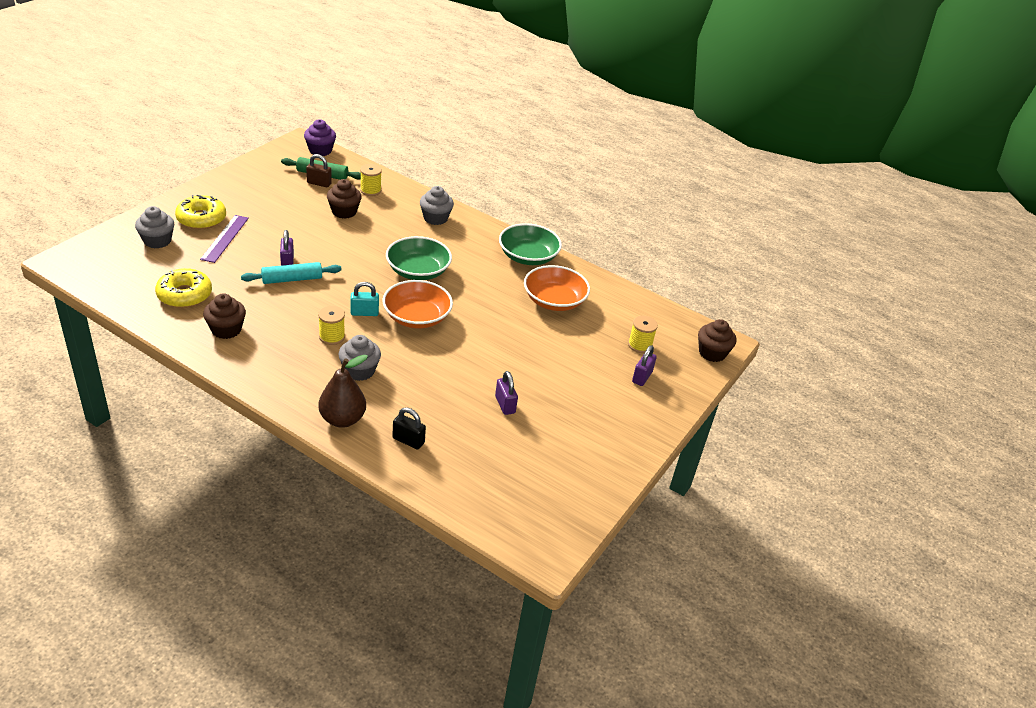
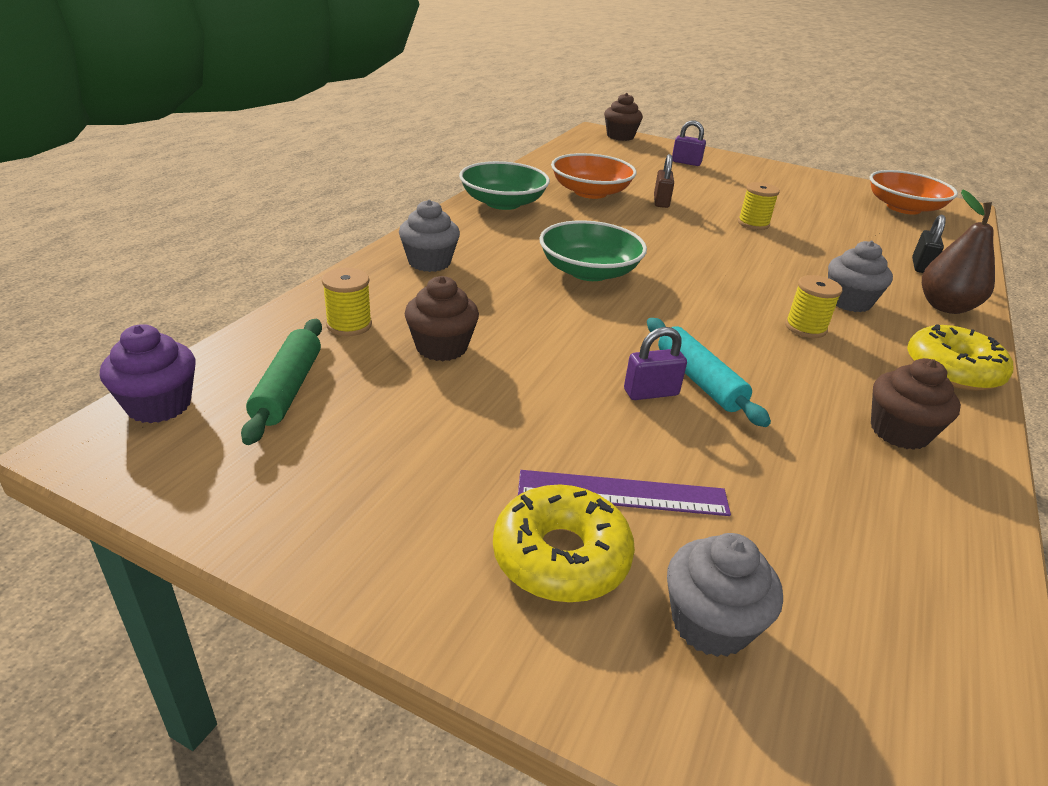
camera: 95 degrees left, 5 degrees down
(184, 295) = (863, 510): yellow donut -> yellow donut (952, 370)
(319, 183) = (330, 389): brown padlock -> brown padlock (661, 202)
(364, 313) = (726, 306): turquoise padlock -> none
(417, 317) = (699, 269): orange bowl -> orange bowl (903, 208)
(505, 405) = (800, 219): purple padlock -> none
(639, 345) = (636, 160): yellow spool -> yellow spool (753, 224)

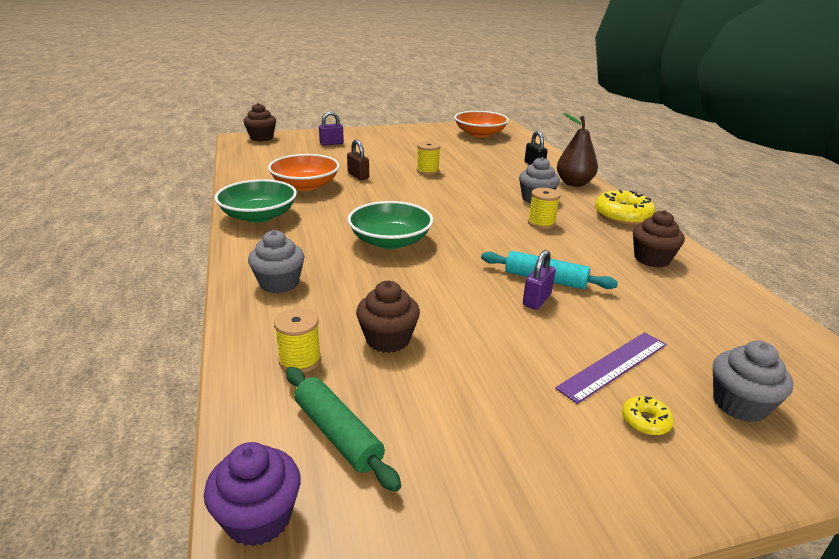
camera: 40 degrees left, 5 degrees down
(561, 556) = (645, 421): yellow donut -> yellow donut, size x0.49

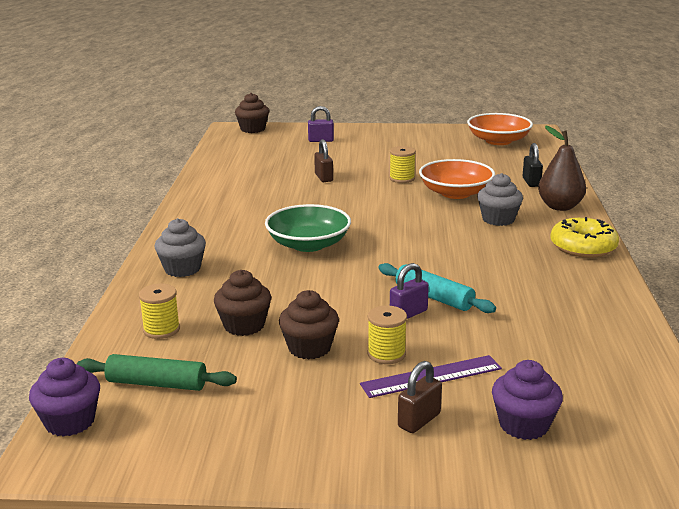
camera: 20 degrees right, 5 degrees down
(258, 216) = (201, 208): green bowl -> none
(305, 185) = (264, 183): orange bowl -> orange bowl (455, 193)
(338, 434) = (157, 383): green rolling pin -> green rolling pin turned 60 degrees counterclockwise
(541, 223) = (480, 244): yellow spool -> yellow spool (386, 354)
(645, 421) = (419, 420): yellow donut -> brown padlock
(652, 259) = (570, 293): brown cupcake -> brown cupcake (309, 348)
(739, 404) = (523, 425): grey cupcake -> purple cupcake

